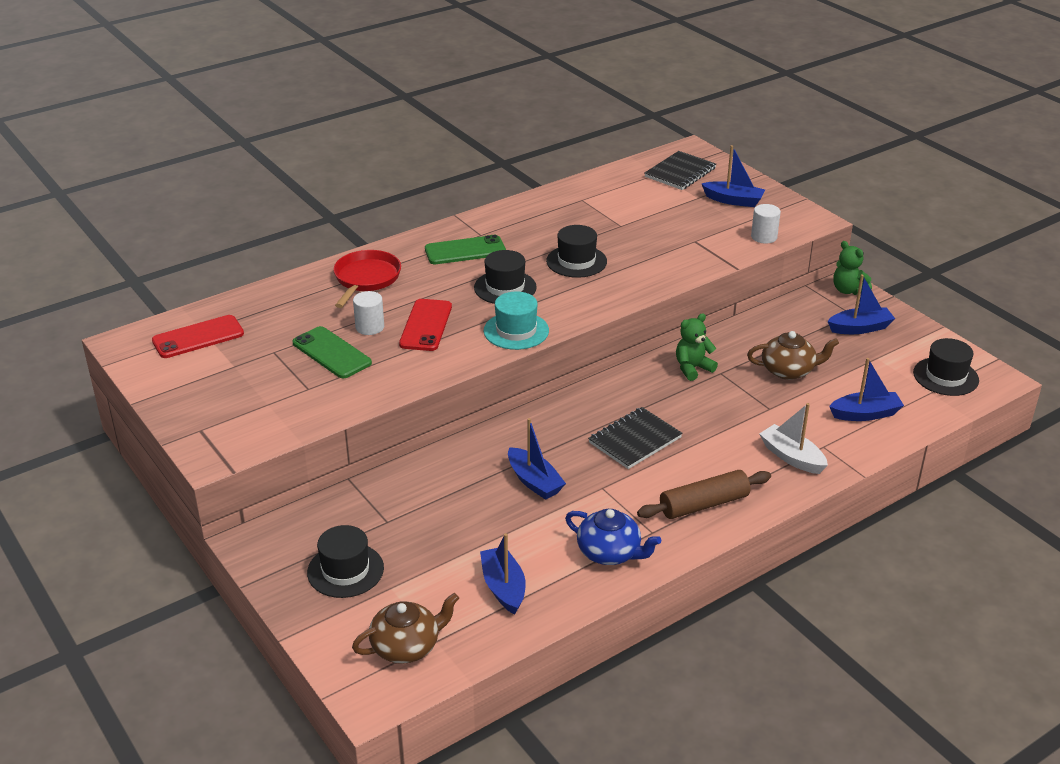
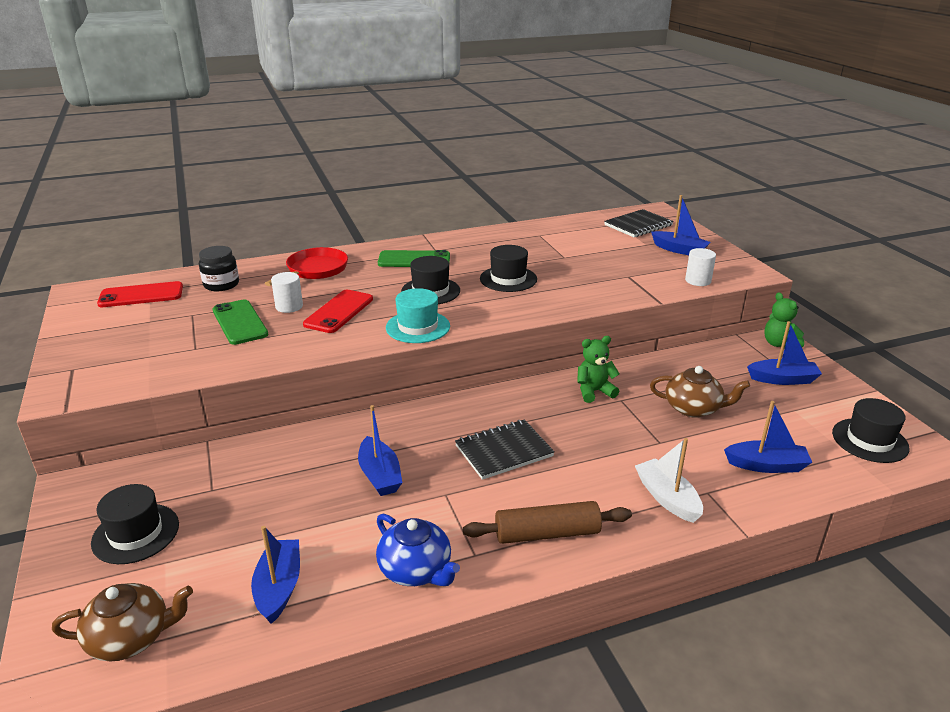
camera: 15 degrees right, 5 degrees down
(276, 311) = (221, 284): none -> black jar

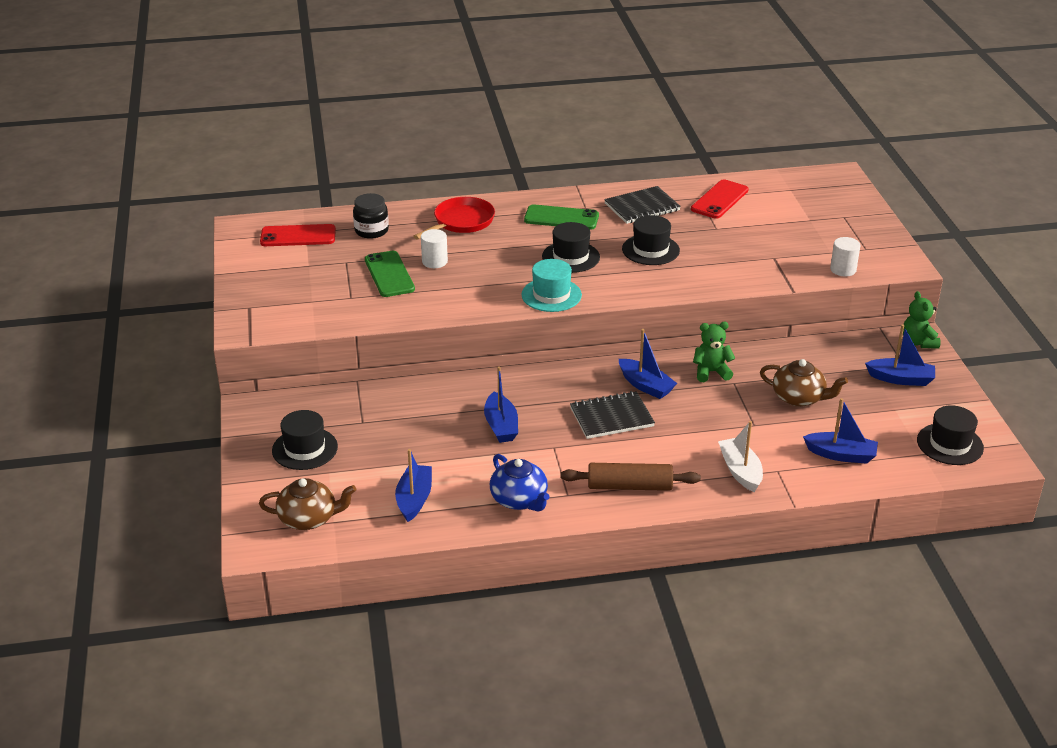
camera: 10 degrees right, 5 degrees up
(339, 312) = (480, 272): red phone -> red phone (719, 200)
(638, 225) = (812, 193): black notebook -> black notebook (642, 207)
(679, 250) = (842, 230): blue boat -> blue boat (645, 385)

